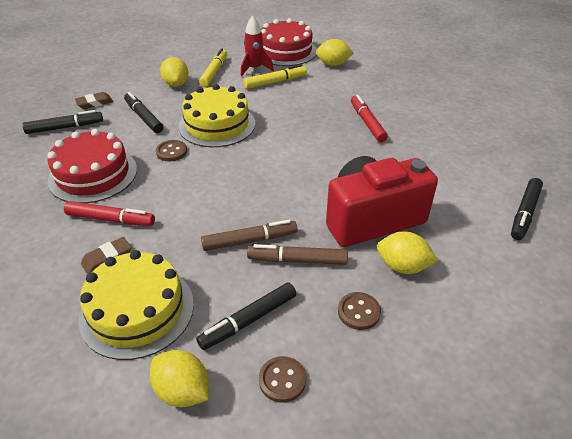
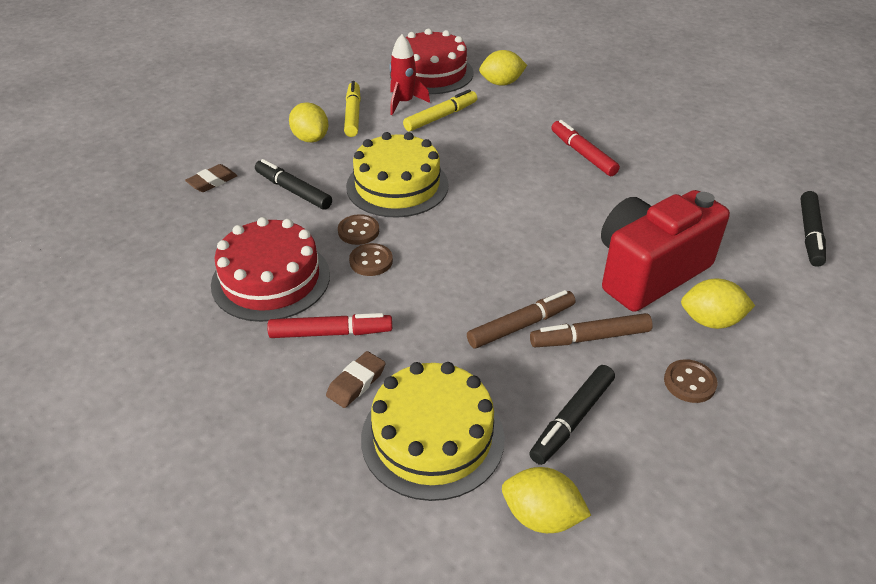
camera: 15 degrees left, 0 degrees up
(65, 127) = (191, 222): black marker -> none
(282, 380) = (646, 477): brown button -> brown button (371, 261)

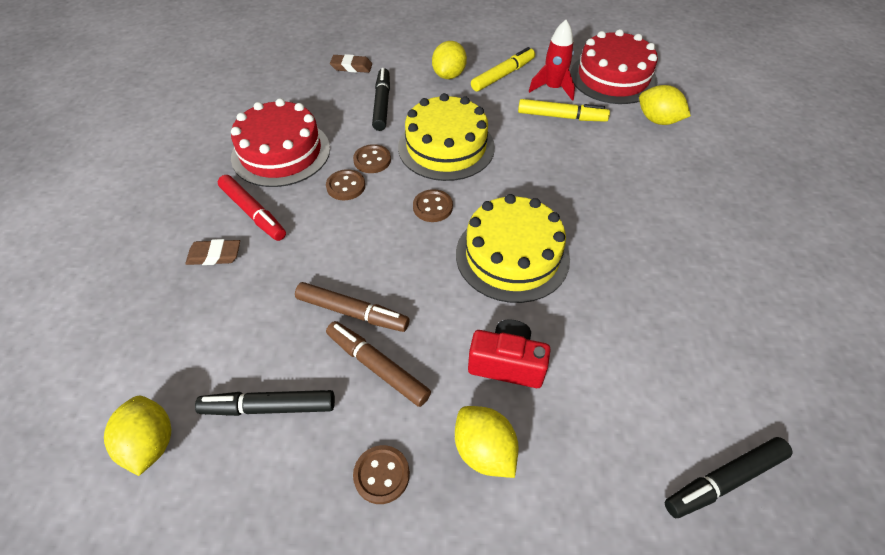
camera: 50 degrees right, 10 degrees up
(432, 437) = (190, 329): yellow cake -> yellow cake (512, 255)
(457, 227) = (432, 207): none -> brown button
(582, 154) = (625, 226): red marker -> none
(649, 272) = (507, 364): red camera -> red camera, size x0.54

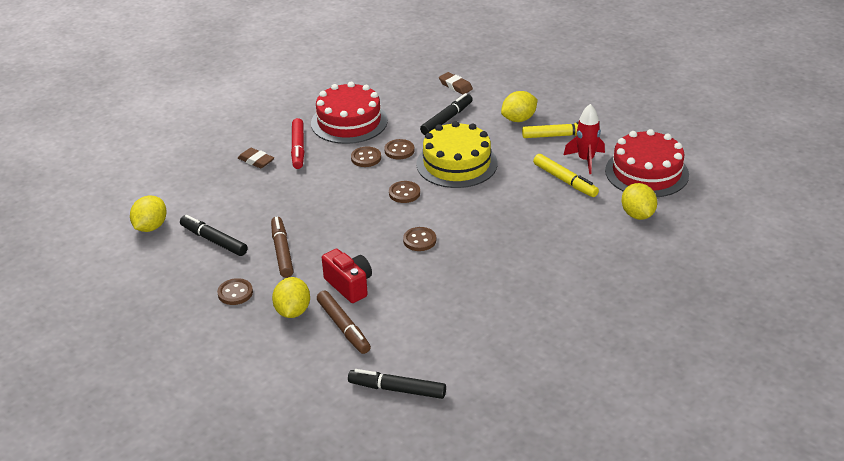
camera: 40 degrees right, 15 degrees down
(352, 312) = (297, 222): brown marker -> brown marker (343, 327)
(512, 255) = (419, 240): yellow cake -> brown button

